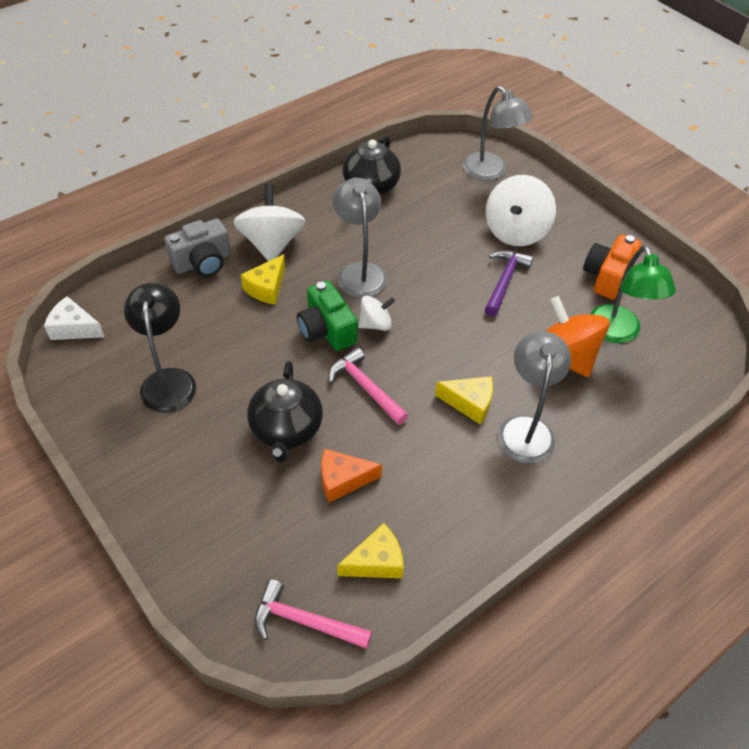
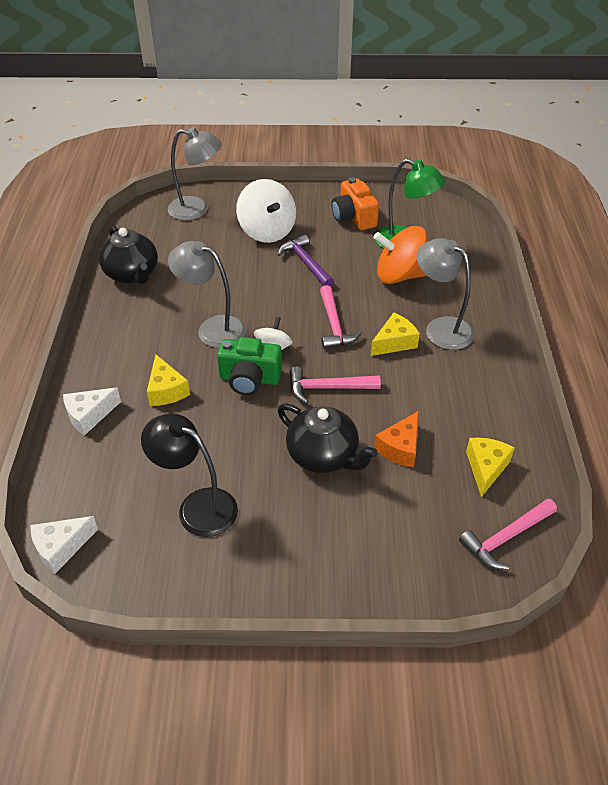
camera: 50 degrees left, 5 degrees down
(203, 262) = (89, 415): grey camera -> white cheese
(271, 244) = (121, 362): white spinning top -> none
(446, 347) = (334, 325): none -> pink hammer

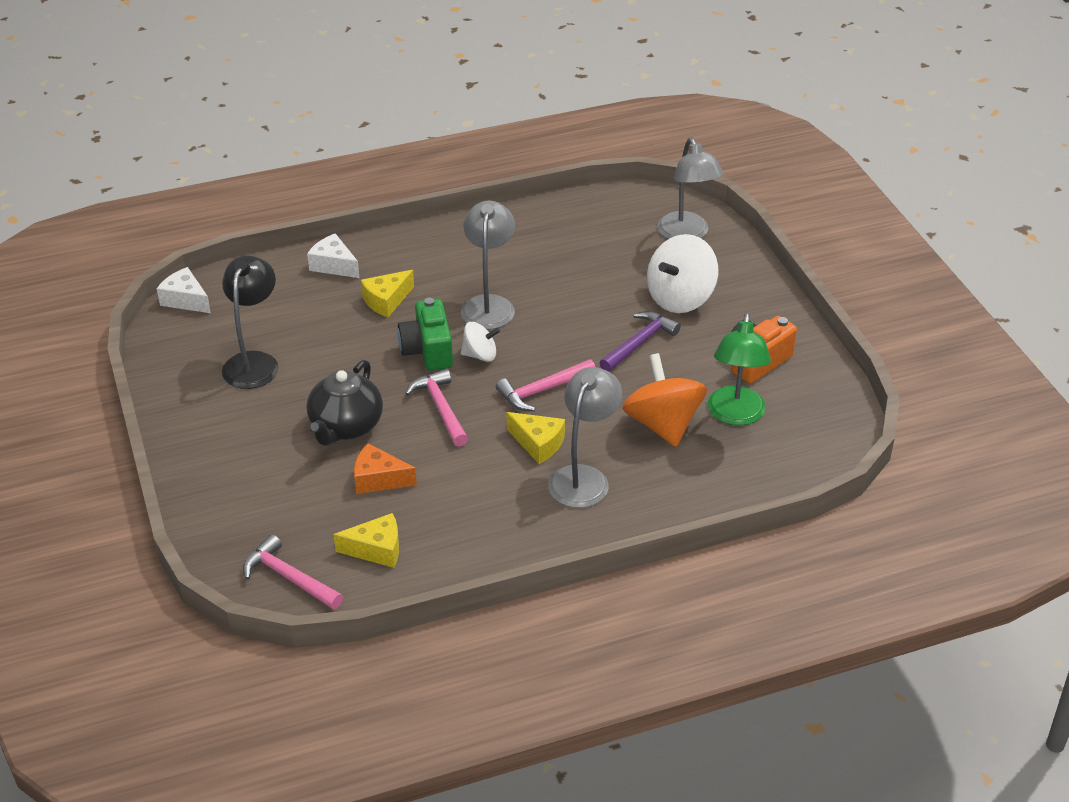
camera: 70 degrees right, 5 degrees down
(132, 274) = (543, 226): black teapot -> none

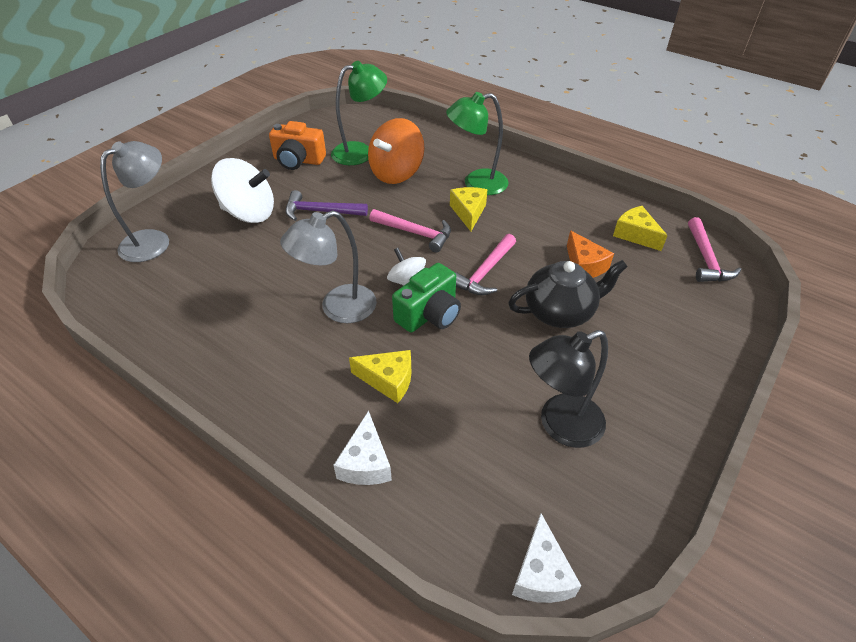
camera: 125 degrees left, 5 degrees up
(583, 477) = (476, 184): grey lamp -> green lamp

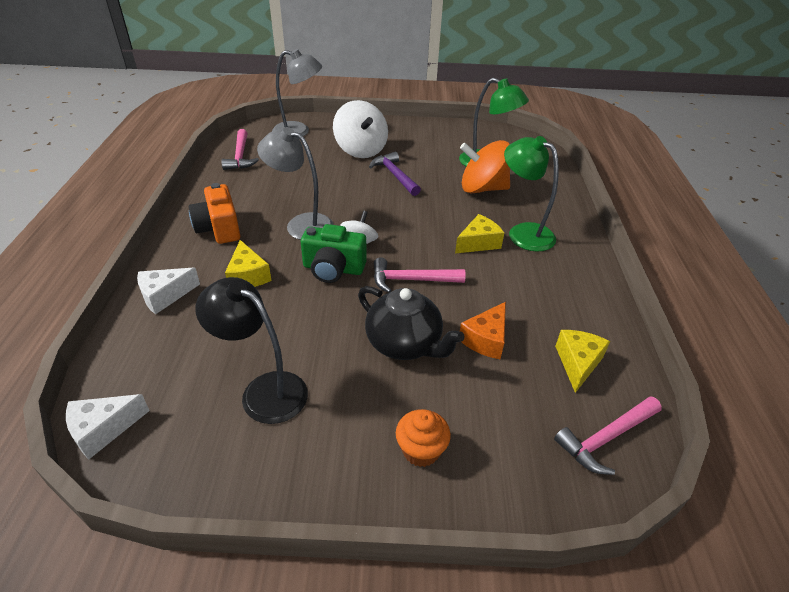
camera: 55 degrees right, 5 degrees down
(298, 160) = (440, 143): orange camera -> orange camera (219, 228)
(415, 233) = (420, 226): pink hammer -> pink hammer (240, 156)
(674, 353) = (421, 450): none -> orange cupcake

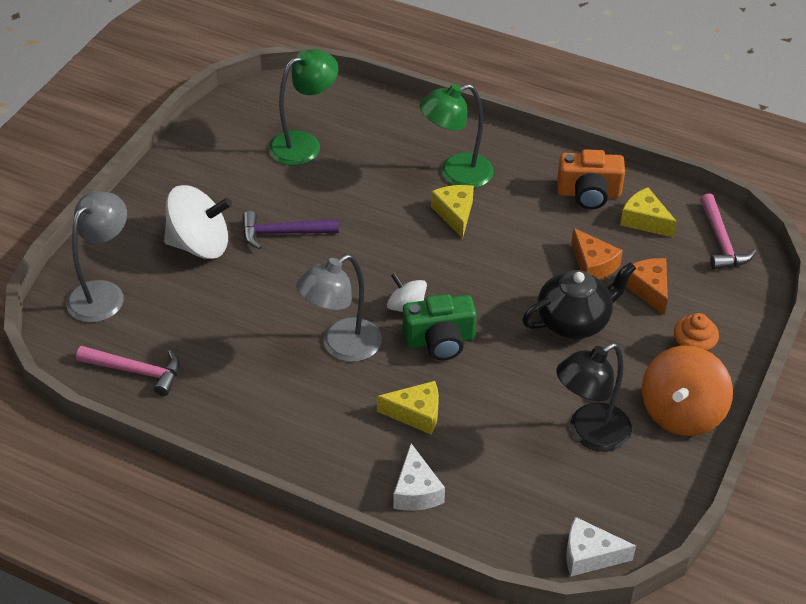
camera: 65 degrees left, 5 degrees up
(103, 429) = (589, 555): white cheese -> white cheese turned 105 degrees clockwise
(219, 228) = (308, 424): orange camera -> orange camera (589, 193)
(333, 269) = (440, 341): green camera -> green camera turned 45 degrees clockwise
(411, 280) = (488, 286): pink hammer -> none
(482, 188) = (357, 170): orange spinning top -> orange spinning top (681, 412)
(484, 390) = (648, 289): none -> orange cheese

